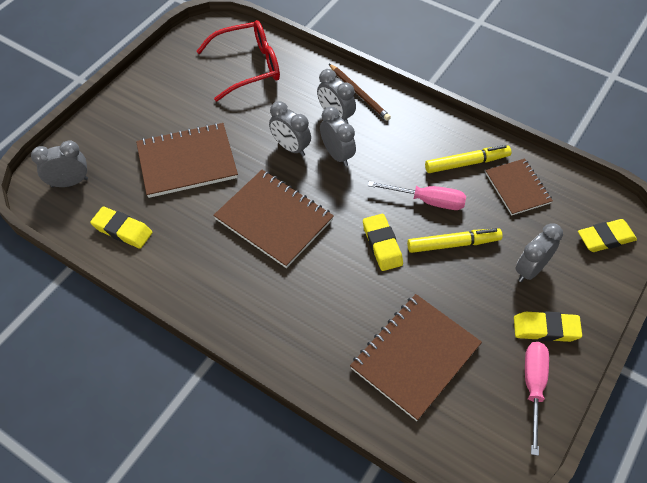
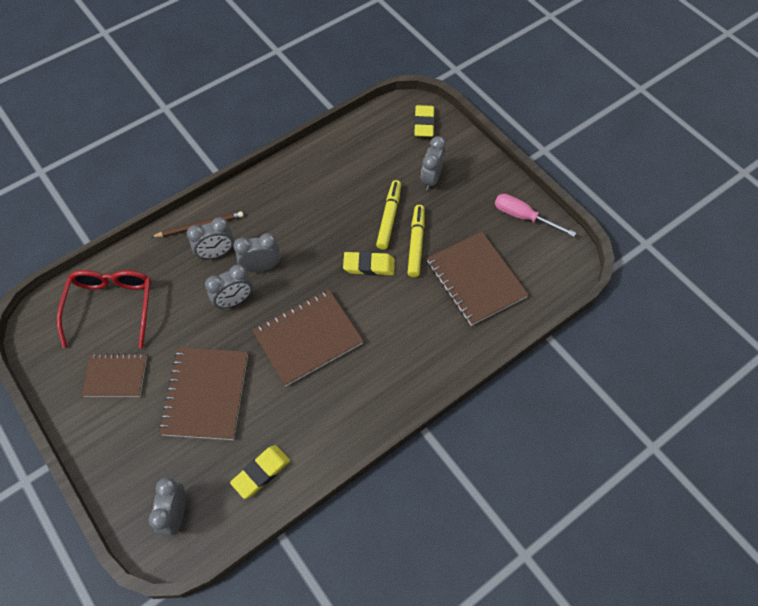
camera: 70 degrees left, 5 degrees up
(427, 201) = (341, 219): pink screwdriver -> none
(466, 163) = (316, 178): yellow marker -> yellow marker (416, 243)
(517, 188) = (356, 156): brown notebook -> brown notebook (116, 376)
(530, 269) = (431, 179): grey clock -> grey clock turned 45 degrees clockwise
(545, 329) = (482, 191): yellow eraser -> none

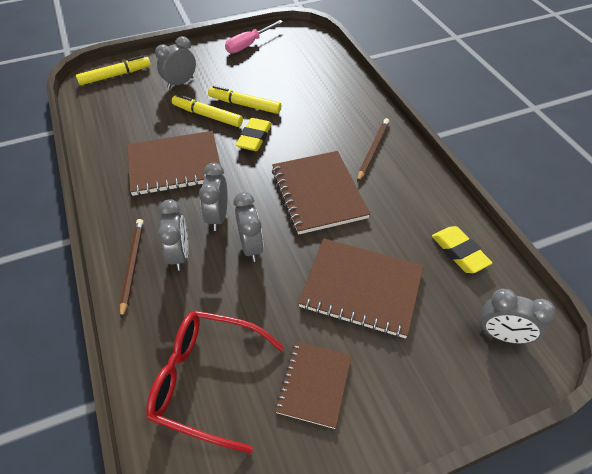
camera: 75 degrees left, 10 degrees down
(382, 376) = (373, 150): none -> brown pencil
(424, 124) = (115, 75): yellow eraser -> yellow marker
(431, 179) = (180, 83): grey clock -> grey clock turned 105 degrees clockwise
(475, 279) = (296, 80): brown notebook -> brown notebook (175, 165)

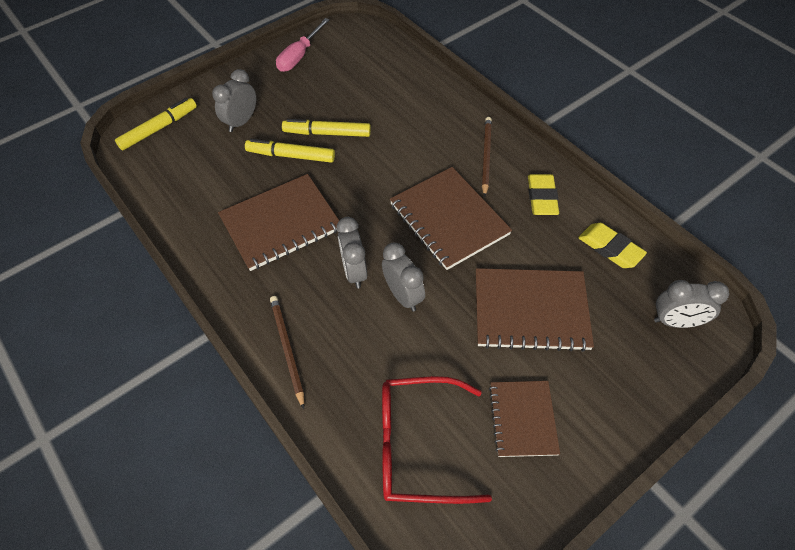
camera: 15 degrees left, 5 degrees up
(180, 254) = (332, 324): grey clock -> none
(254, 138) = (354, 171): yellow eraser -> yellow eraser (541, 198)

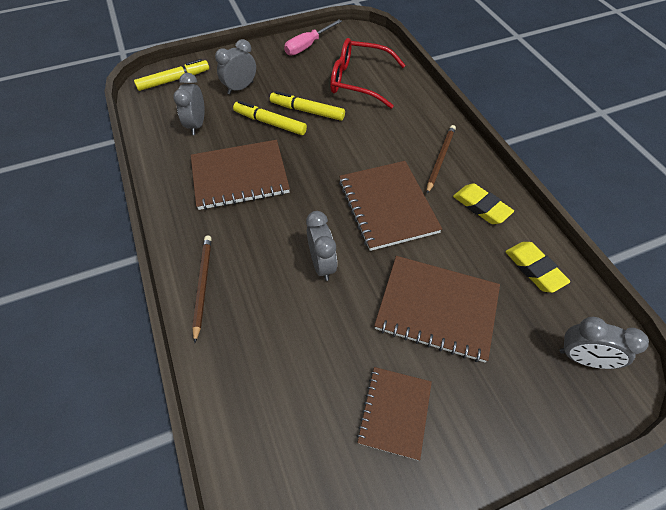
camera: 15 degrees right, 0 degrees up
(354, 272) = (286, 232): grey clock -> grey clock (197, 125)
(418, 446) = (285, 408): red glasses -> red glasses (358, 81)
(541, 198) = (481, 207): yellow eraser -> yellow eraser turned 60 degrees counterclockwise

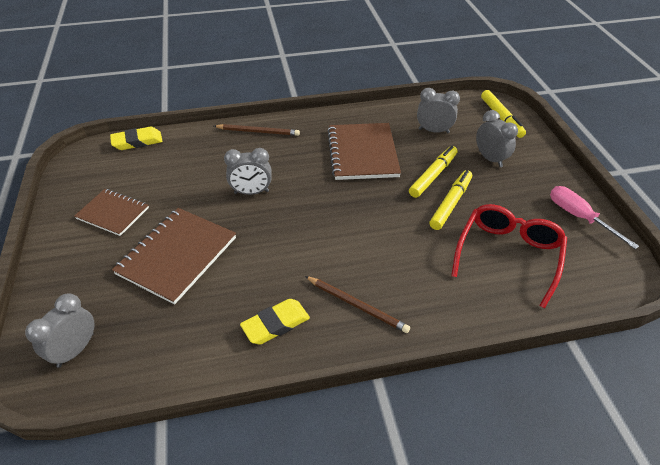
camera: 100 degrees right, 10 degrees down
(387, 206) = (300, 244): brown notebook -> none
(534, 269) = (180, 346): yellow eraser -> yellow eraser (137, 142)

